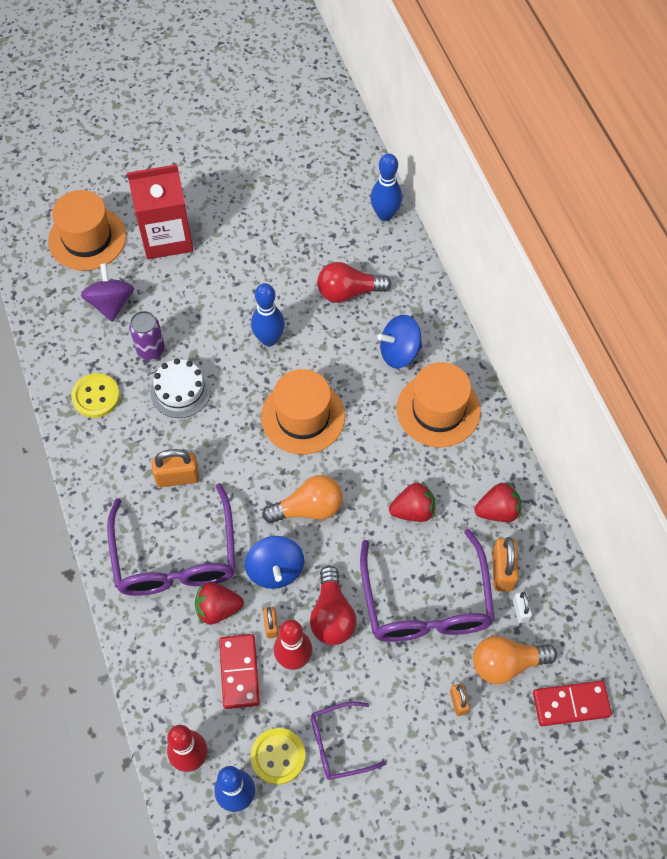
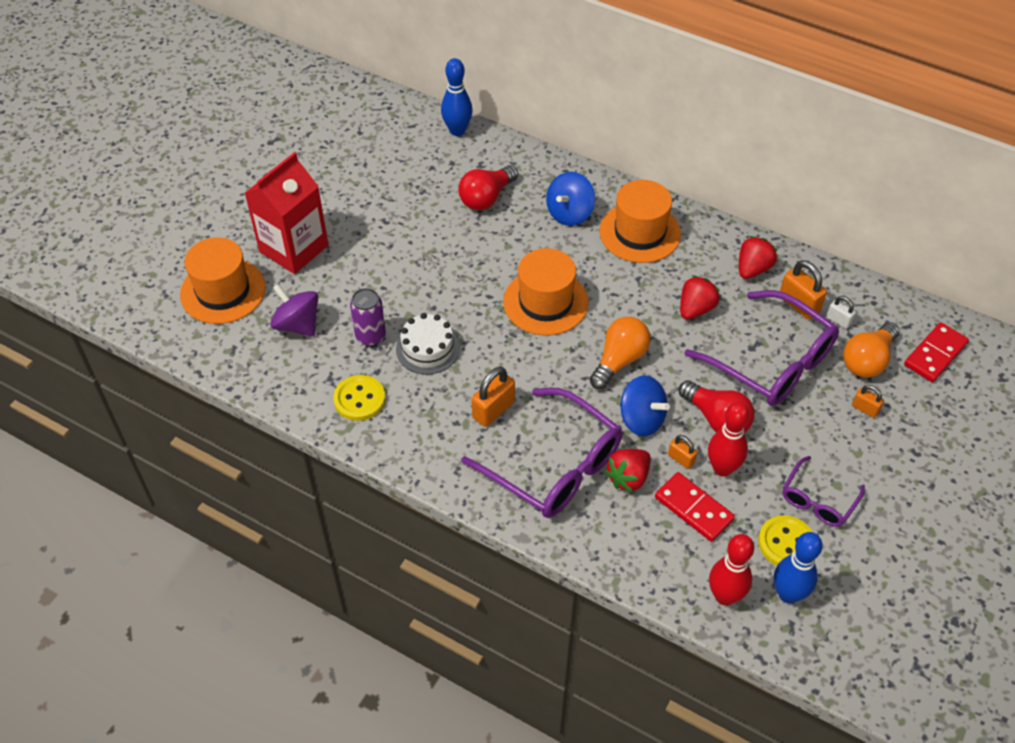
camera: 40 degrees left, 10 degrees down
(269, 339) = (460, 267): blue bowling pin -> none

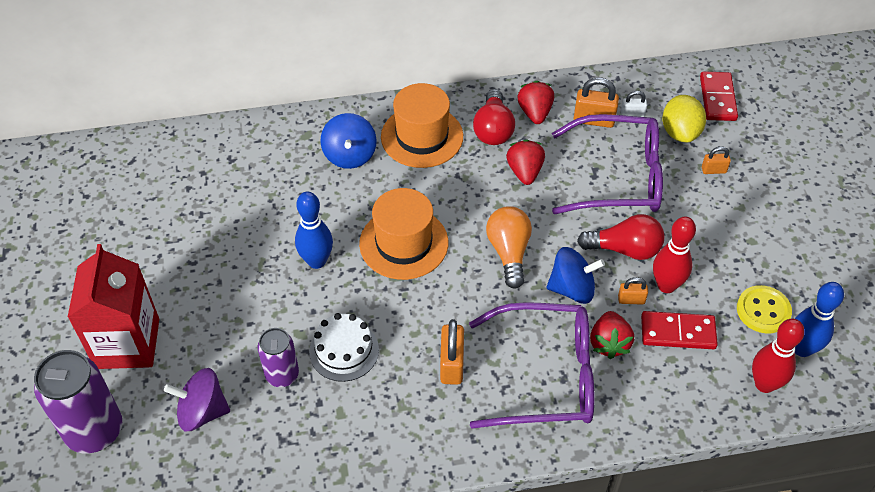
camera: 40 degrees left, 0 degrees up
(223, 291) = (94, 431): orange hat -> purple can
(359, 399) = (328, 438): yellow button -> none
(457, 131) = (180, 141): blue bowling pin -> blue bowling pin (316, 261)
(486, 198) = (265, 185): red light bulb -> red light bulb (493, 129)
(818, 500) = (751, 261): purple glasses -> none
(867, 360) = (680, 132): orange light bulb -> yellow lemon

